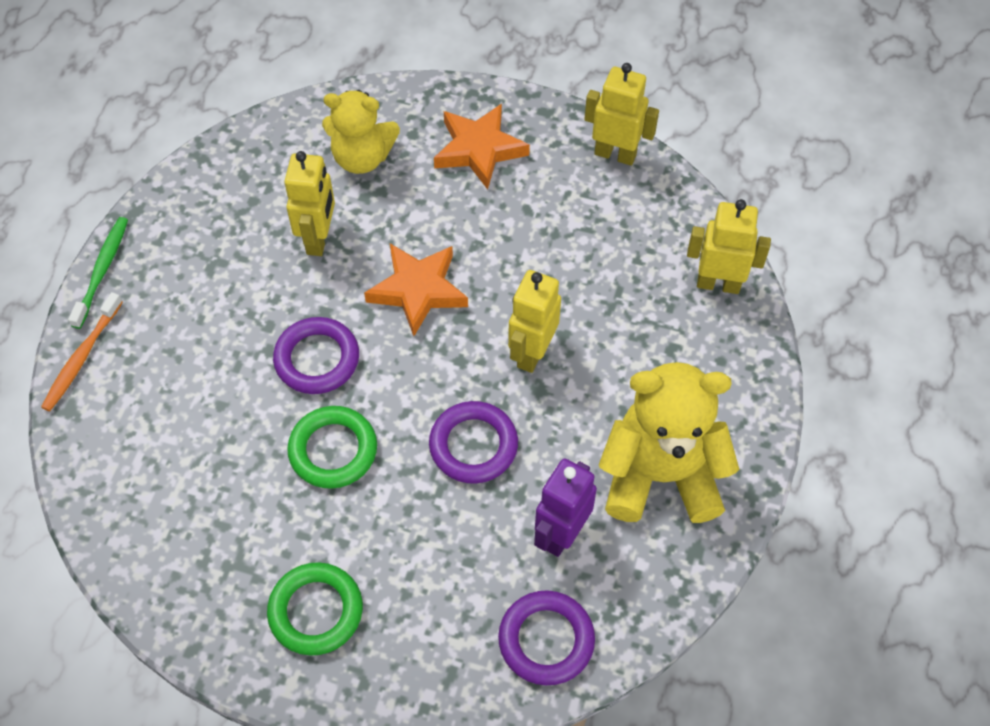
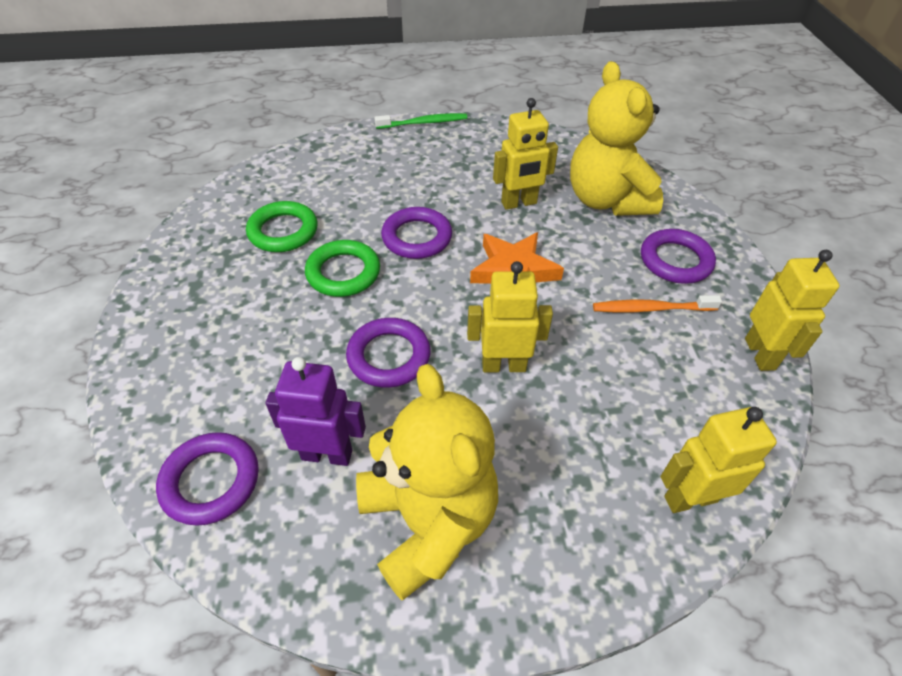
camera: 65 degrees right, 10 degrees down
(82, 357) = (356, 137): orange toothbrush -> orange toothbrush (651, 308)
(316, 611) = (200, 311): green ring -> green ring (283, 231)
(362, 157) = (607, 200): yellow teddy bear -> yellow teddy bear, size x1.50
(479, 149) = (675, 261): orange star -> purple ring
(718, 284) = (690, 498): yellow robot -> yellow robot turned 90 degrees counterclockwise

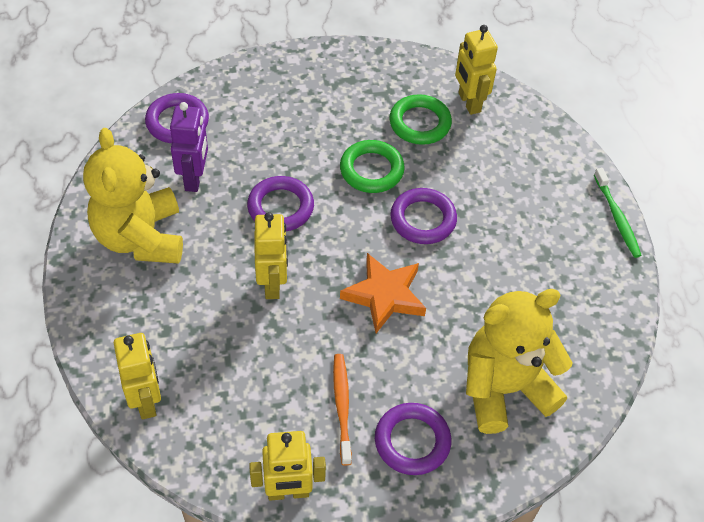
camera: 85 degrees right, 5 degrees up
(428, 522) = (140, 237): yellow teddy bear -> yellow teddy bear turned 105 degrees clockwise
(519, 203) = (486, 304): yellow robot -> yellow robot (469, 102)

